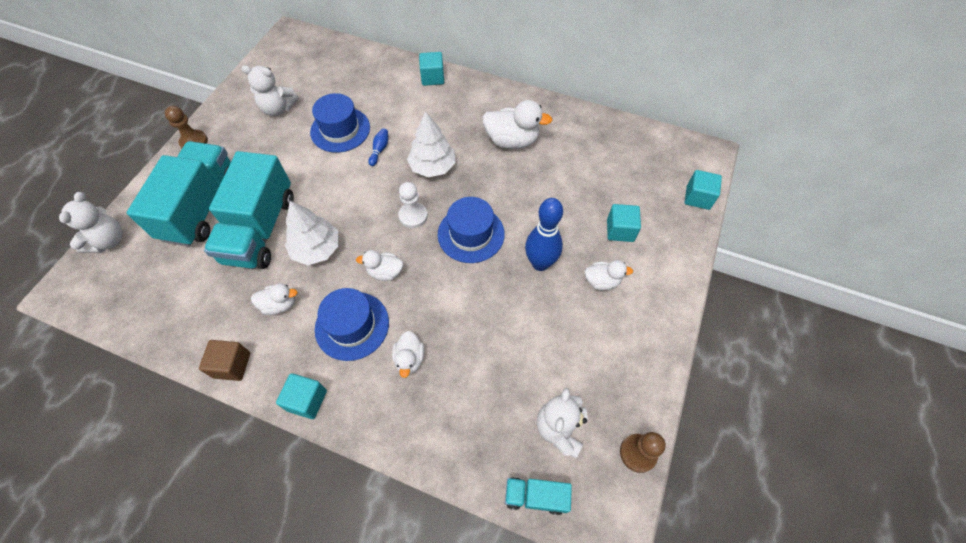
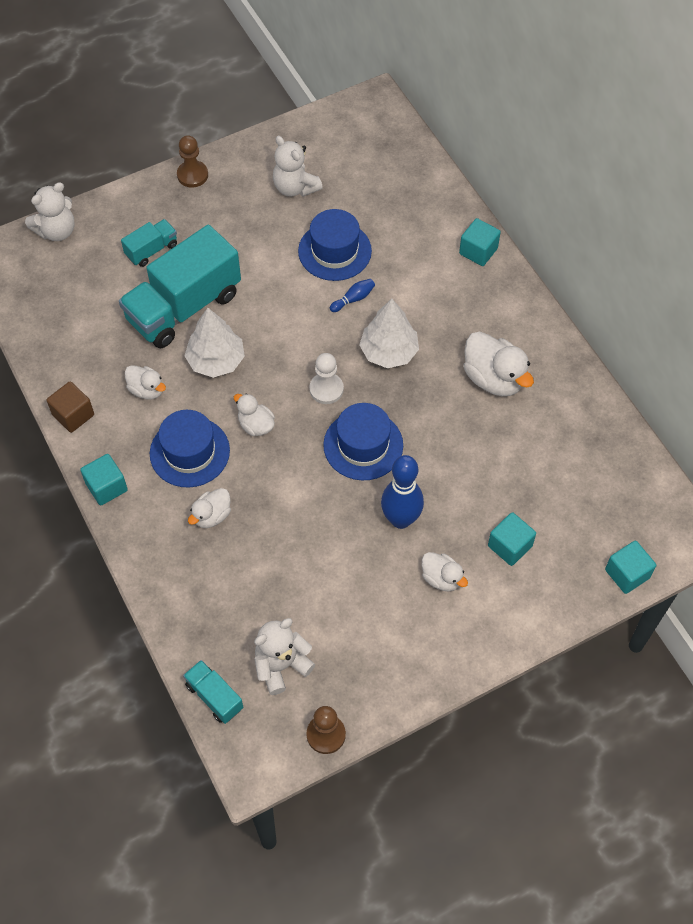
camera: 40 degrees right, 0 degrees up
(202, 207) = (151, 250): turquoise truck -> turquoise truck, size x0.46

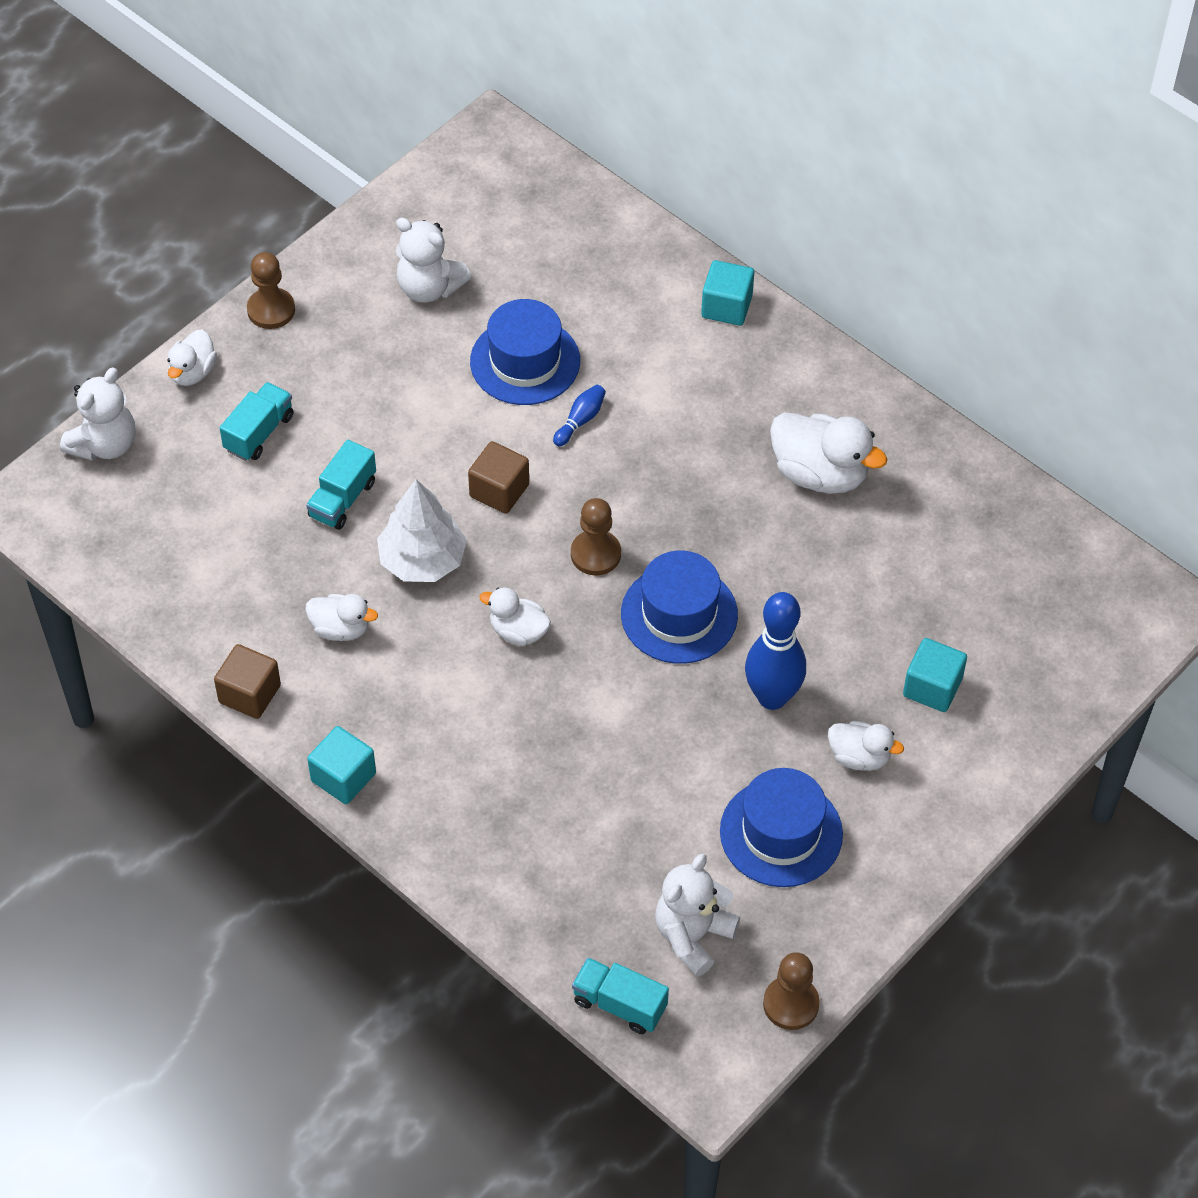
camera: 20 degrees left, 5 degrees down
(184, 307) = (342, 499): turquoise truck -> turquoise truck, size x0.46
(189, 452) = (440, 695): blue hat -> blue hat (781, 833)
(212, 516) = (510, 770): white duck -> white duck (192, 372)
(283, 330) = (499, 490): none -> brown cube
(326, 389) = (595, 554): white pawn -> brown pawn
(389, 352) = (660, 479): white tree -> none
(627, 574) = (1099, 676): turquoise cube -> none

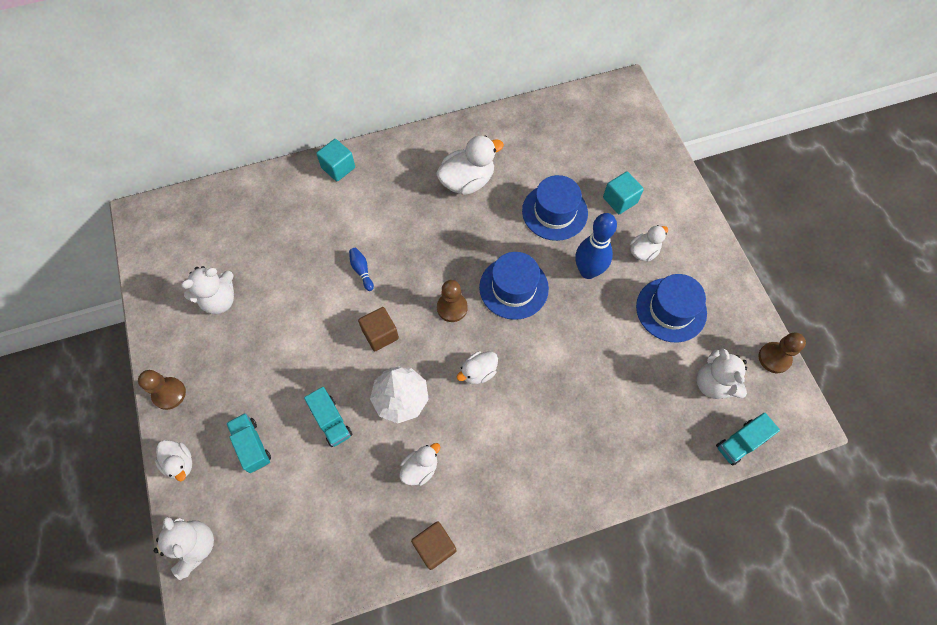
camera: 60 degrees left, 10 degrees up
(343, 777) = (523, 519): turquoise cube -> none
(525, 361) = (304, 277): blue hat -> blue hat (554, 212)

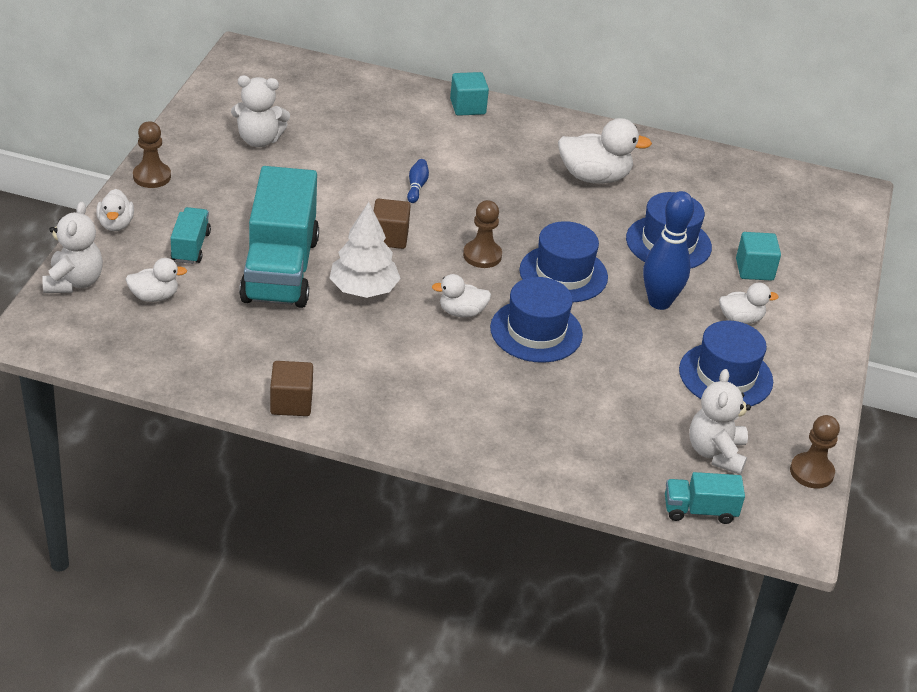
camera: 30 degrees right, 25 degrees down
(331, 421) = (280, 269): turquoise truck -> turquoise truck, size x2.17
(420, 468) = (333, 345): white duck -> white duck (154, 296)
(536, 355) = (536, 331): none -> blue hat

